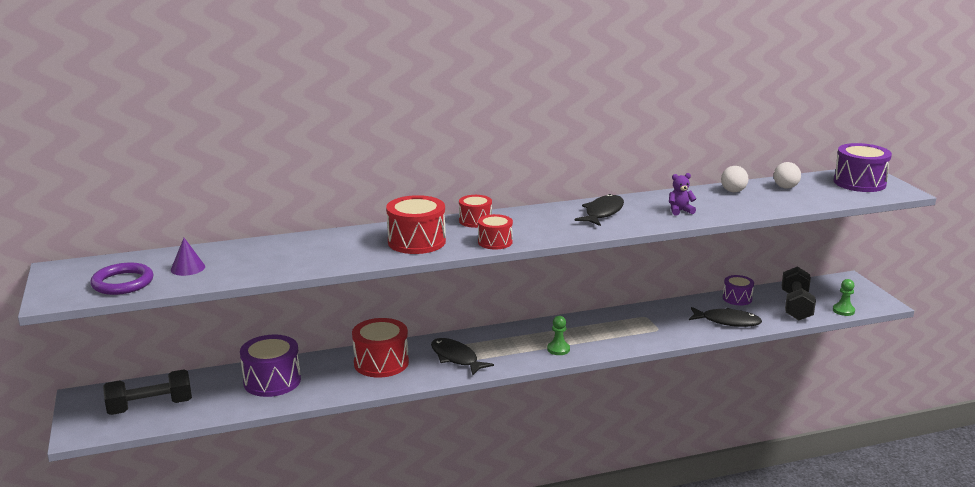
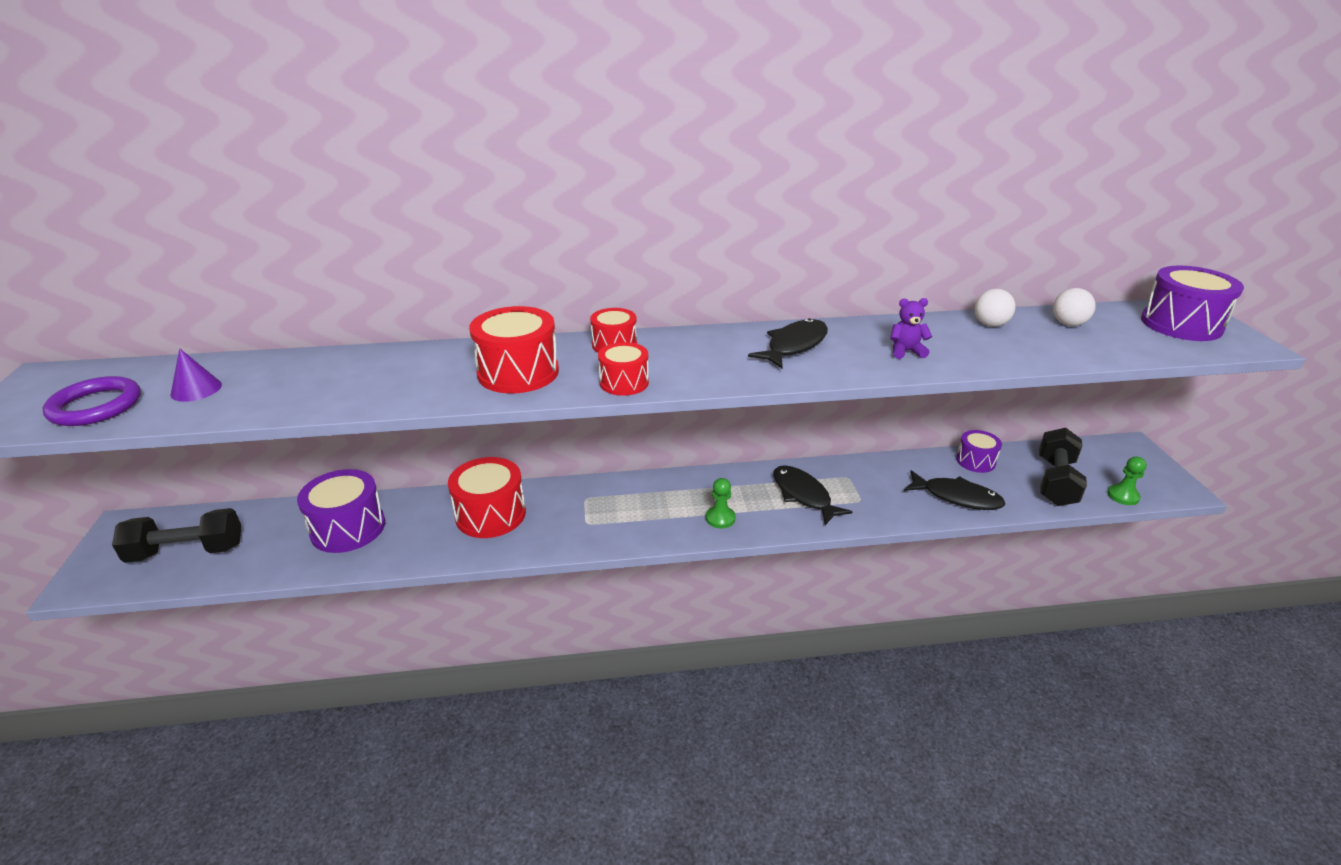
camera: 10 degrees right, 10 degrees up
(456, 358) = (585, 518): black fish -> black fish (803, 495)

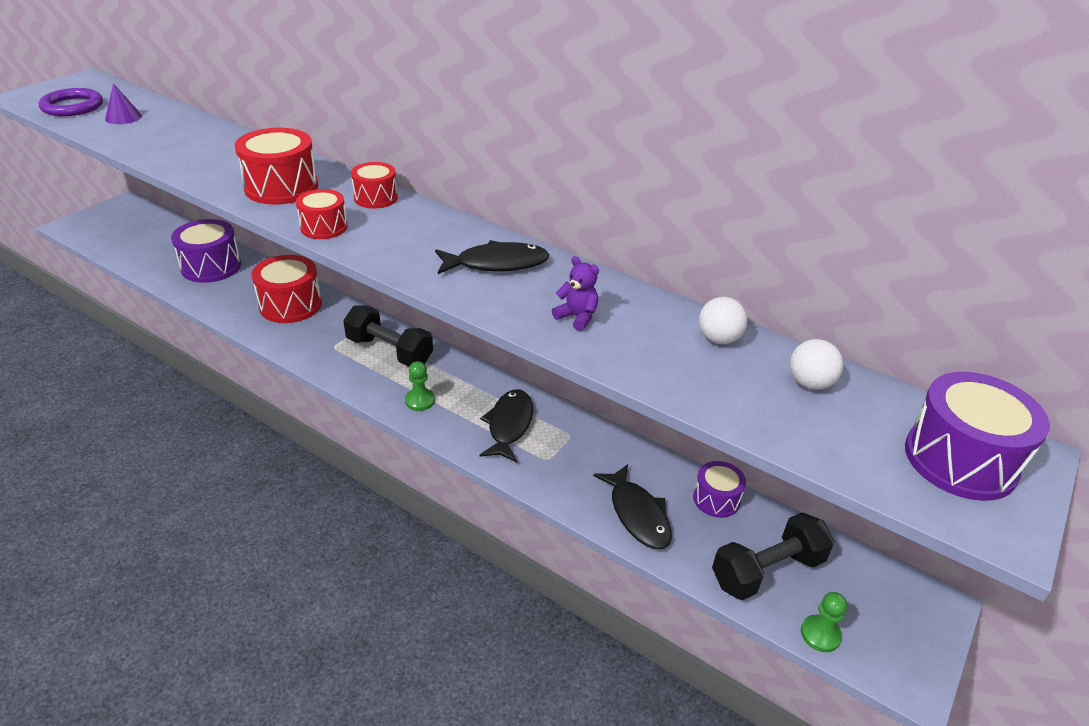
camera: 40 degrees right, 5 degrees up
(187, 551) = (129, 234): black dumbbell -> black dumbbell (389, 351)

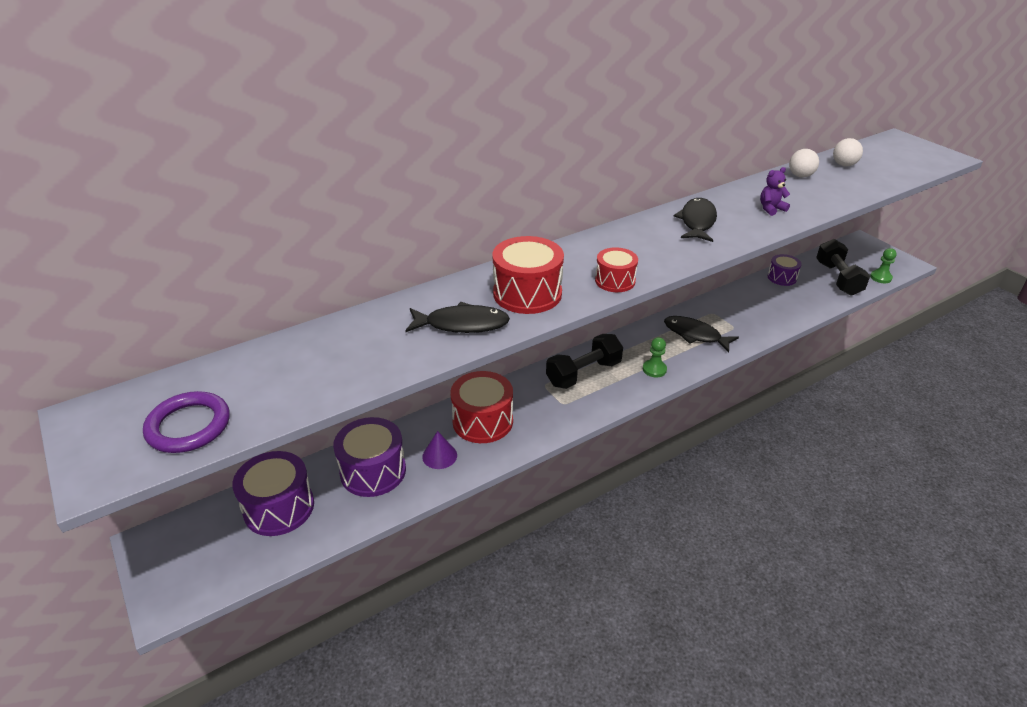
camera: 65 degrees left, 0 degrees up
(123, 117) = (267, 383): purple cone -> purple cone (439, 456)
(375, 198) = (572, 252): red drum -> none
(637, 514) = (790, 307): black fish -> black fish (462, 324)
(960, 460) = (903, 151): purple drum -> purple drum (279, 507)

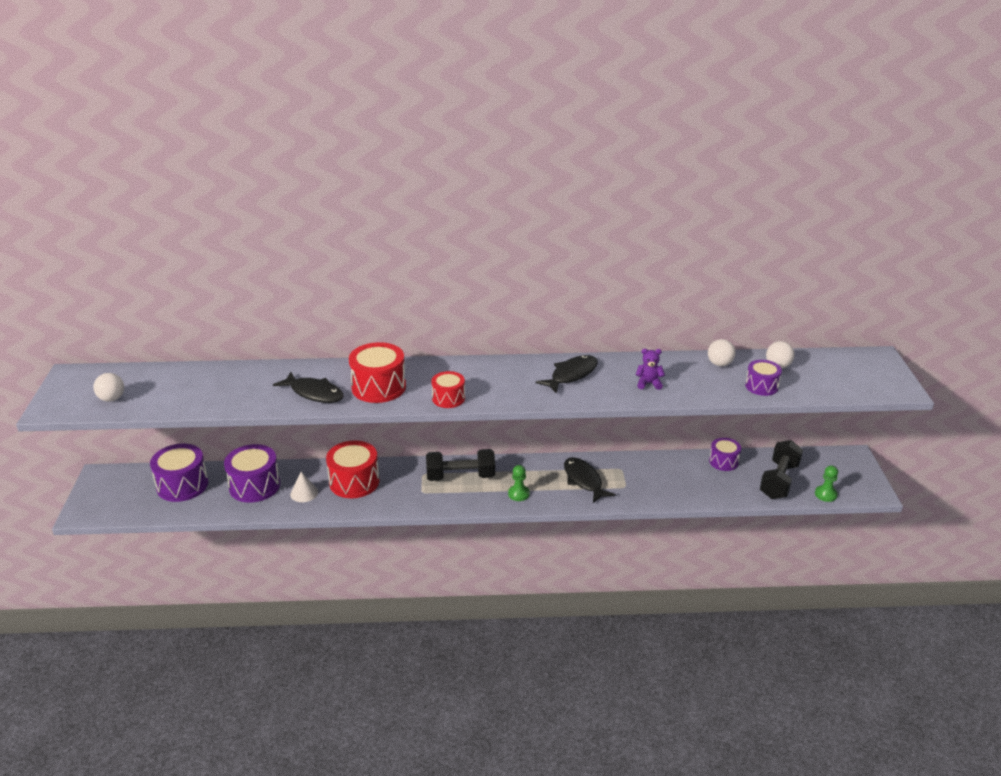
camera: 30 degrees right, 5 degrees down
(189, 426) = (112, 399): purple ring -> white ball
(439, 456) = (304, 493): purple cone -> white cone
(857, 184) = (761, 386): none -> purple drum

